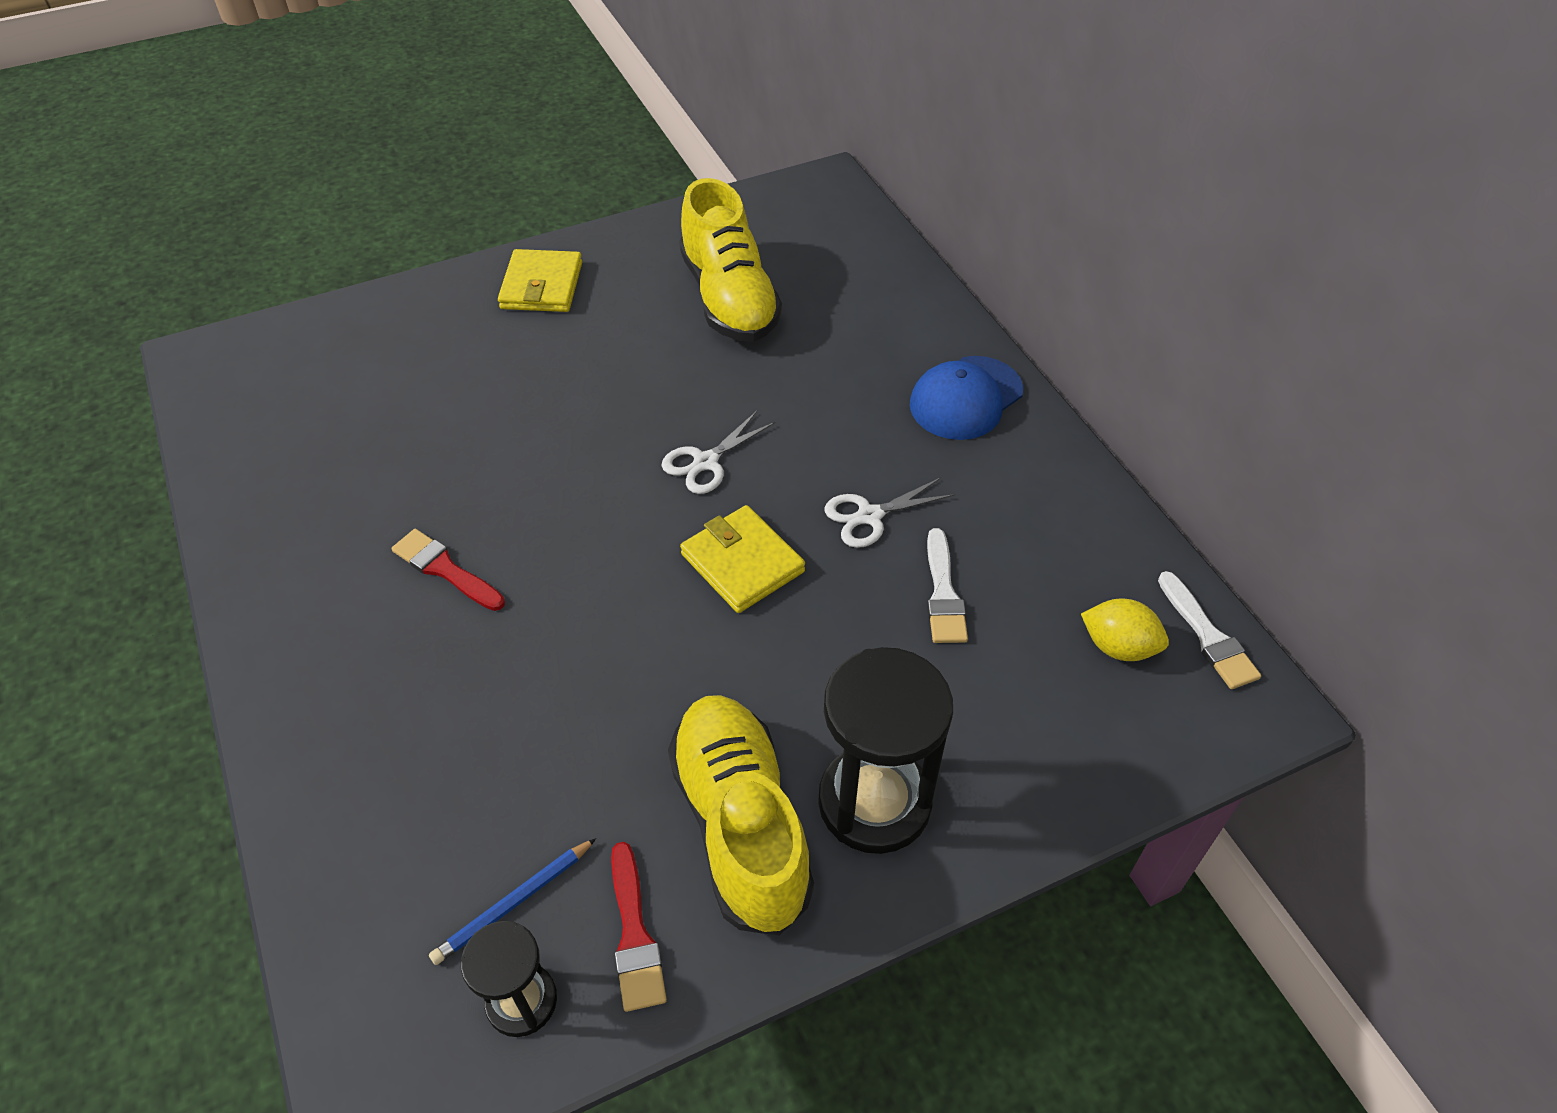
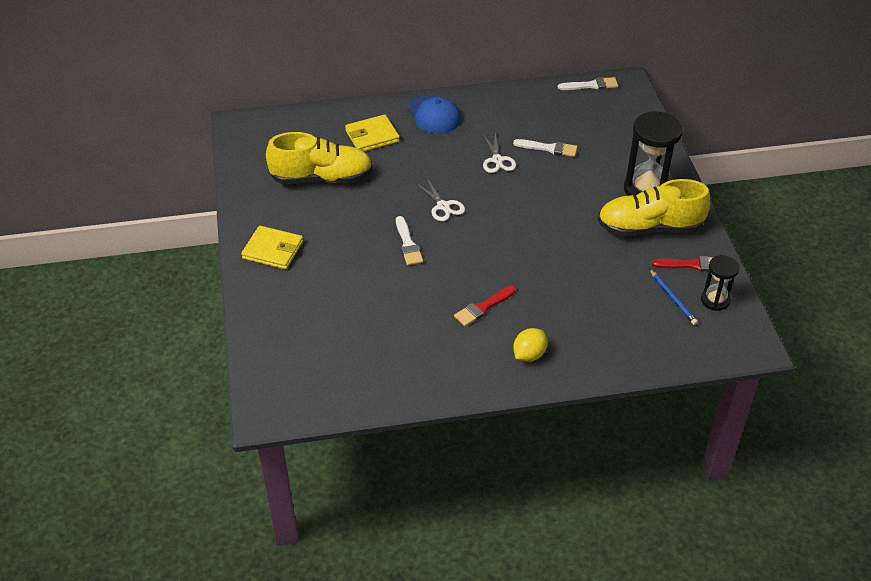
camera: 75 degrees left, 5 degrees down
(592, 436) = (408, 244): none -> white brush
(742, 563) = (512, 204): yellow wallet -> yellow wallet (372, 136)
(1118, 647) = (590, 109): yellow lemon -> yellow lemon (529, 355)

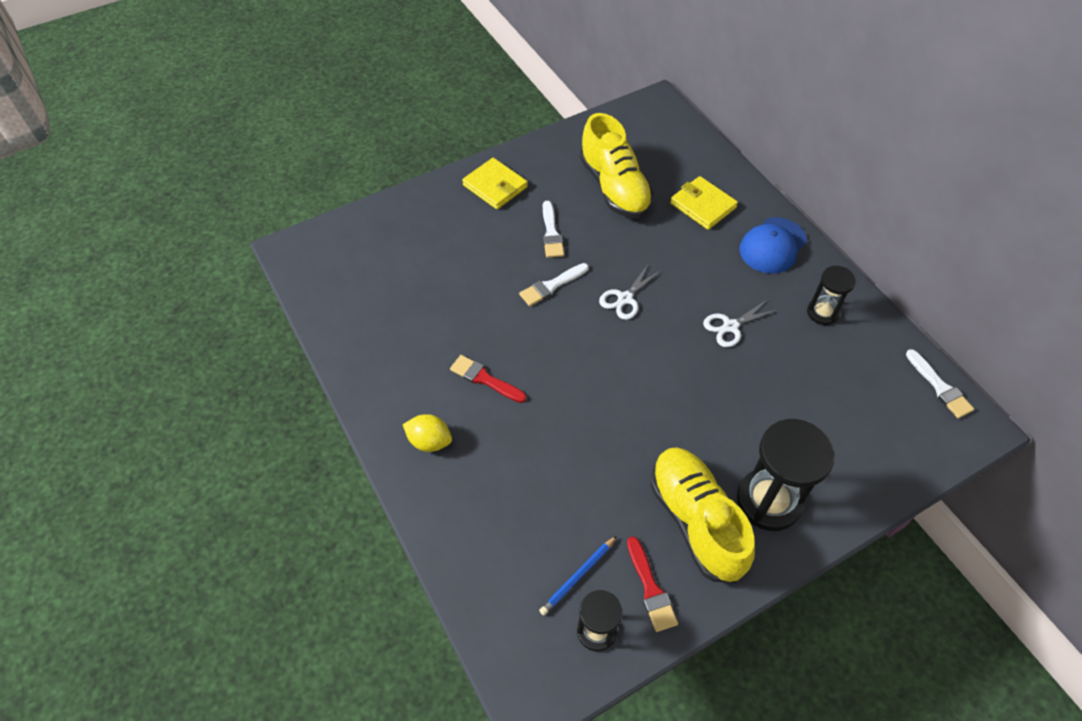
camera: 70 degrees right, 10 degrees up
(273, 250) = (495, 186): yellow wallet -> yellow wallet turned 45 degrees counterclockwise
(507, 113) = (822, 312): none -> black hourglass
(549, 148) = (783, 372): white brush -> white brush (551, 233)

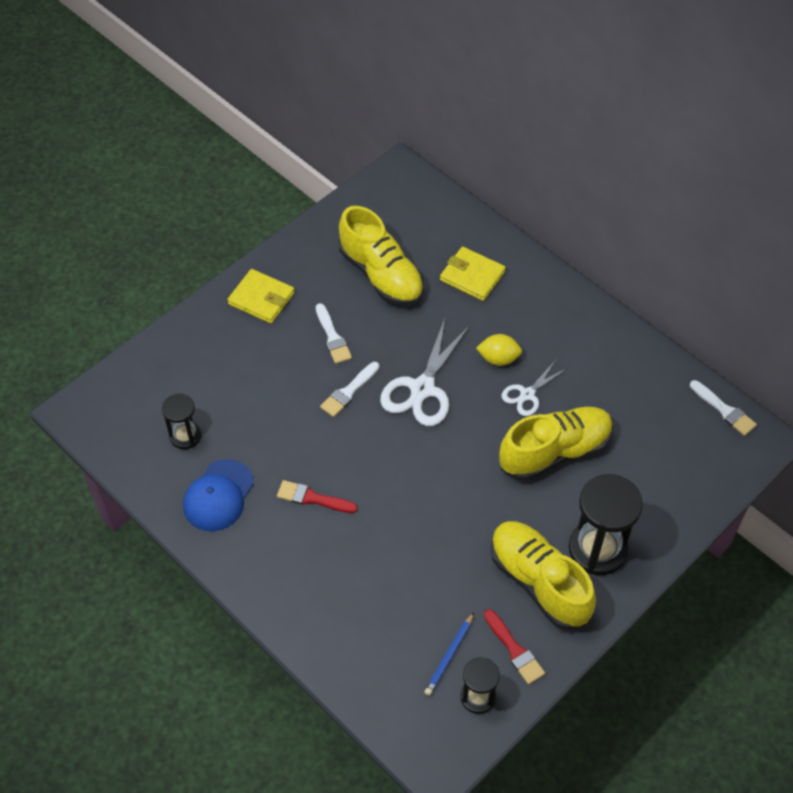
camera: 15 degrees left, 0 degrees up
(429, 441) = (279, 569): yellow lemon -> yellow lemon (498, 358)
(625, 298) = (422, 389): white scissors -> white scissors, size x1.75
(746, 389) = (555, 452): none -> yellow shoe
(772, 246) = (548, 304): blue cap -> blue cap (218, 496)
(822, 312) = (608, 362): black hourglass -> black hourglass (185, 436)

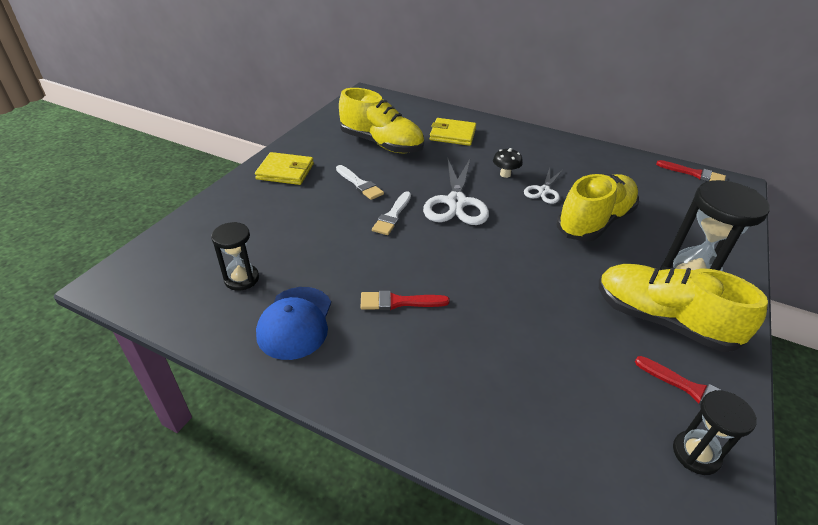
camera: 20 degrees left, 15 degrees down
(449, 655) = (632, 416): blue pencil -> none
(498, 358) = (505, 174): yellow lemon -> black mushroom
(724, 410) = (694, 174): white brush -> red brush

